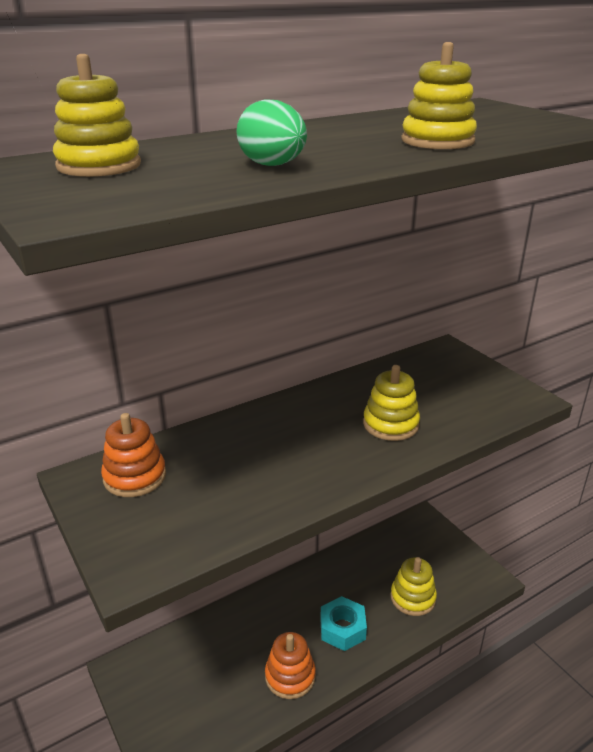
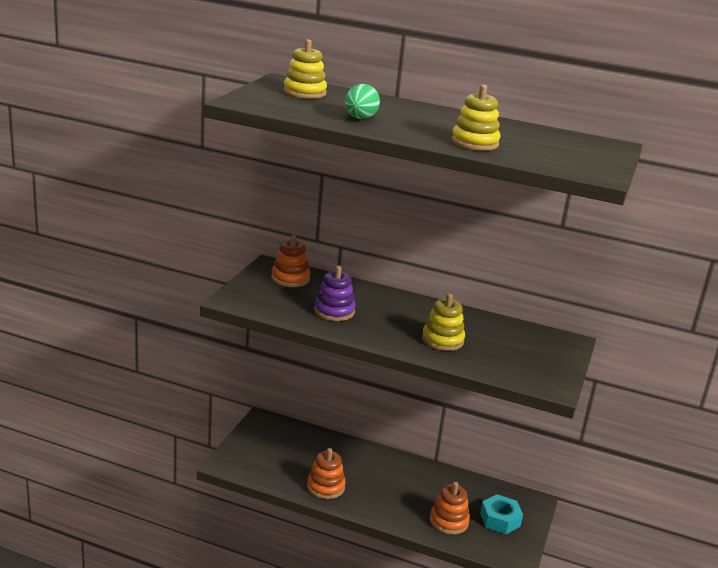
camera: 50 degrees right, 5 degrees down
(256, 477) = (334, 311): none -> purple stacking toy
(342, 629) = (384, 496): turquoise nut -> turquoise nut (500, 520)
(413, 598) = (449, 521): yellow stacking toy -> orange stacking toy

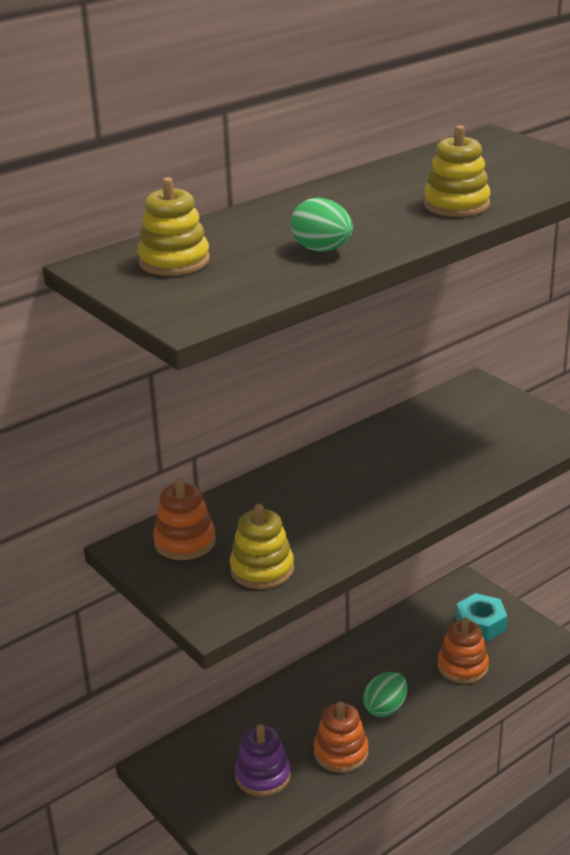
camera: 55 degrees left, 5 degrees up
(334, 311) = (305, 531): purple stacking toy -> purple stacking toy (263, 775)
(379, 495) = (385, 708): none -> green egg
(442, 340) = (428, 470): yellow stacking toy -> yellow stacking toy (262, 569)

